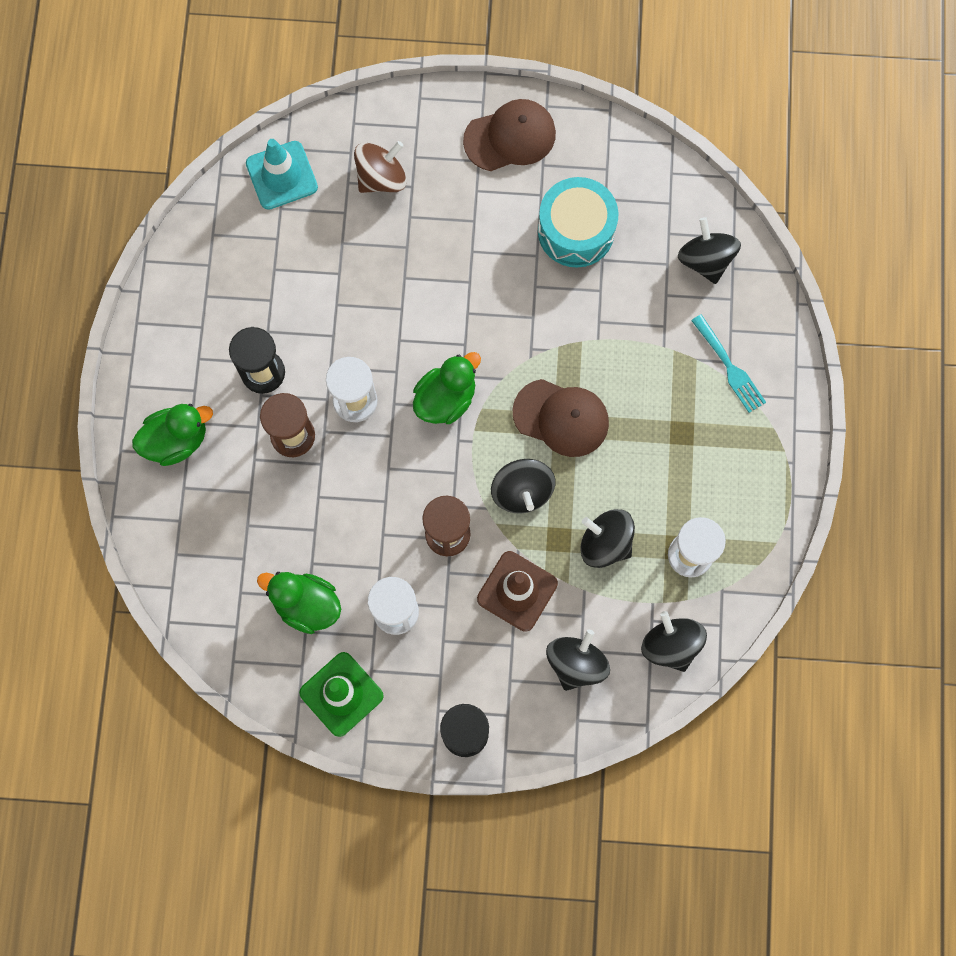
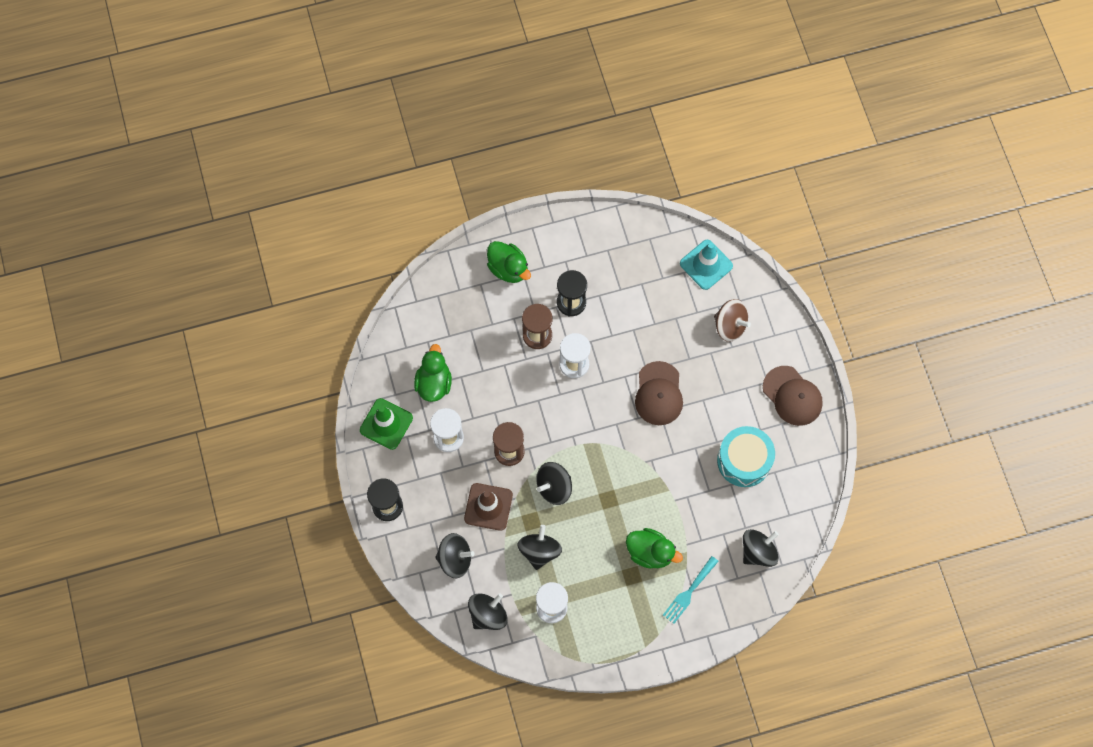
camera: 70 degrees right, 5 degrees down
(446, 399) = (597, 419): green duck -> green duck (650, 552)
(561, 418) = (612, 495): brown cap -> brown cap (658, 394)

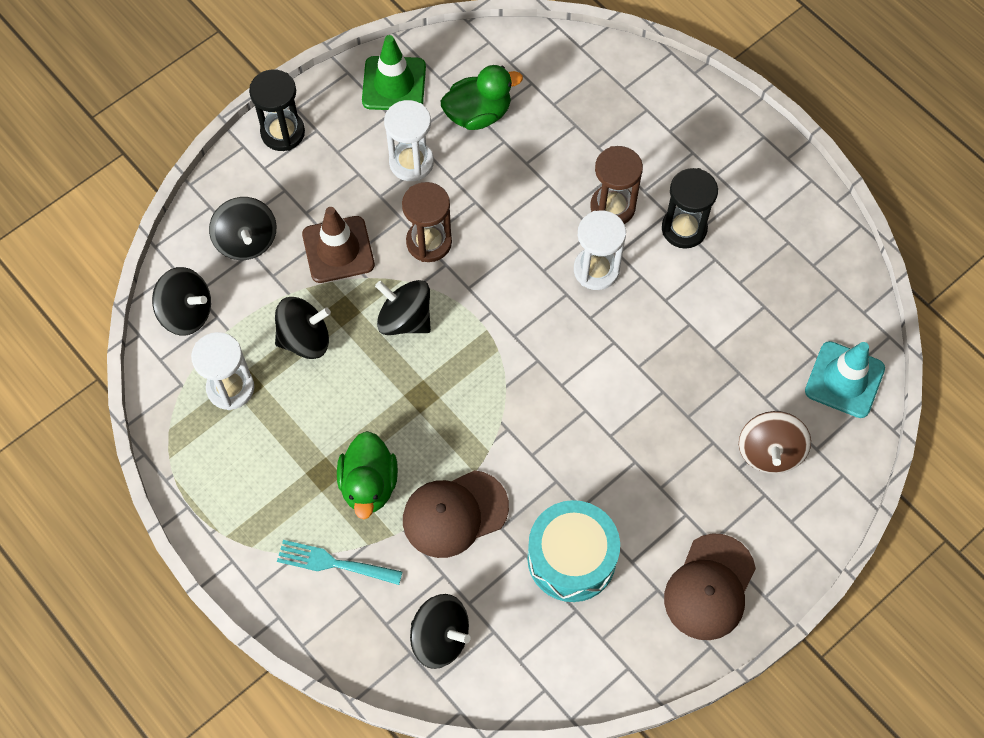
camera: 65 degrees right, 5 degrees down
(508, 268) = (688, 133): green duck -> none
(658, 394) = (612, 397): brown cap -> brown cap (454, 514)

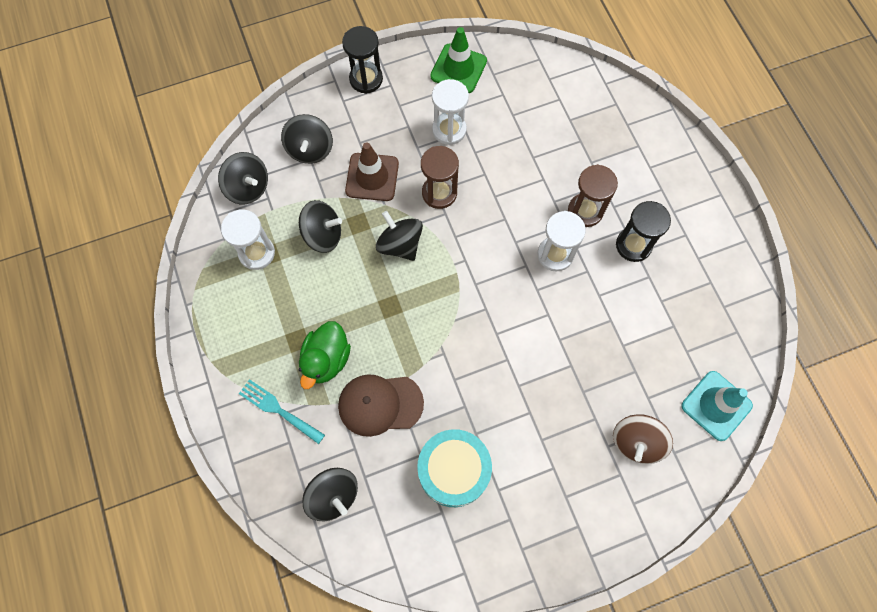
camera: 20 degrees right, 5 degrees up
(478, 114) = (511, 109): green duck -> none
(709, 587) = (550, 532): brown cap -> none

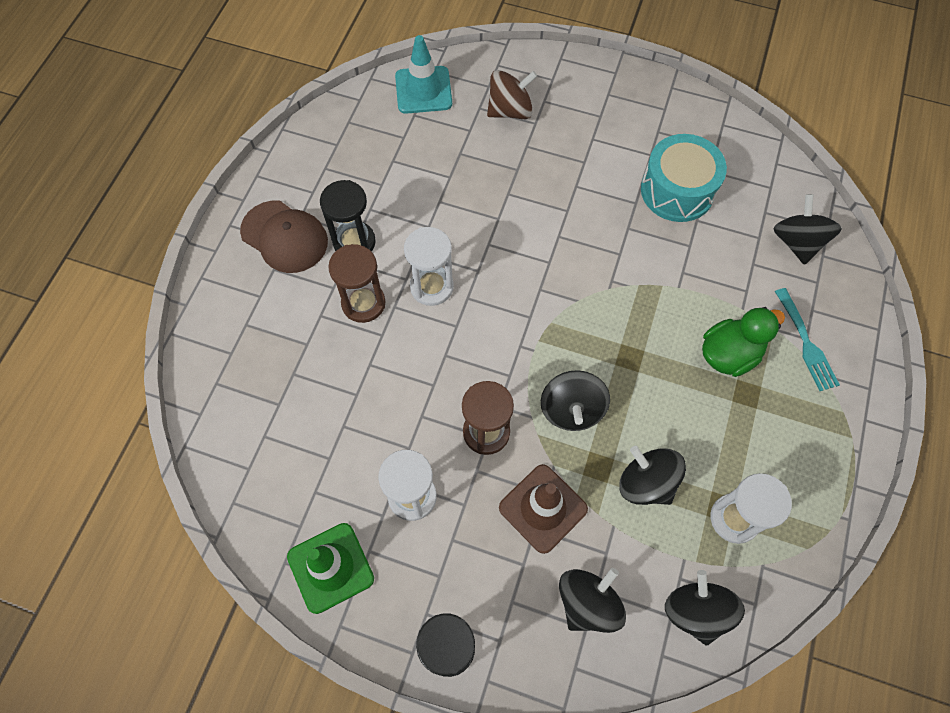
camera: 140 degrees left, 5 degrees down
(380, 404) = (704, 281): brown cap -> brown cap (284, 237)

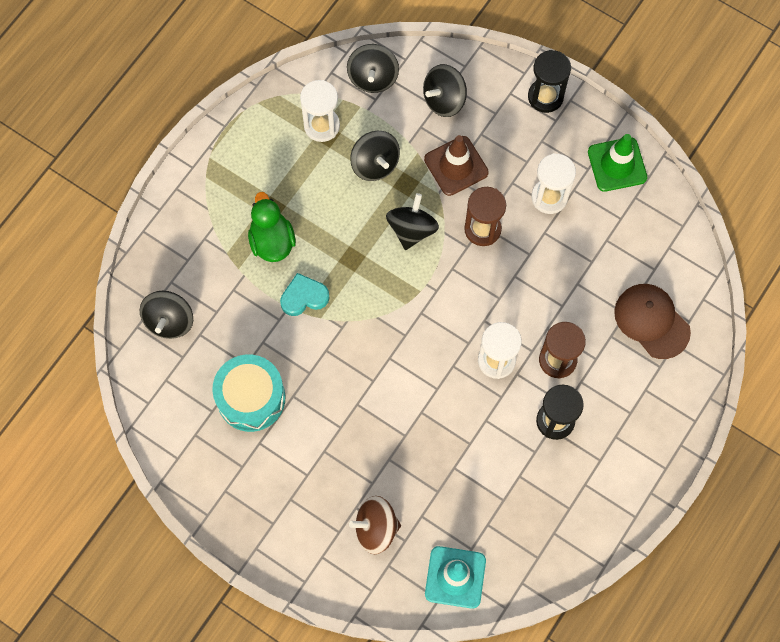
camera: 165 degrees left, 5 degrees up
(284, 237) = (617, 442): brown cap -> brown cap (651, 321)
(666, 302) = (304, 297): none -> turquoise heart
(729, 354) = (272, 241): green duck -> green duck turned 90 degrees clockwise
(806, 343) = (207, 234): turquoise fork -> none

